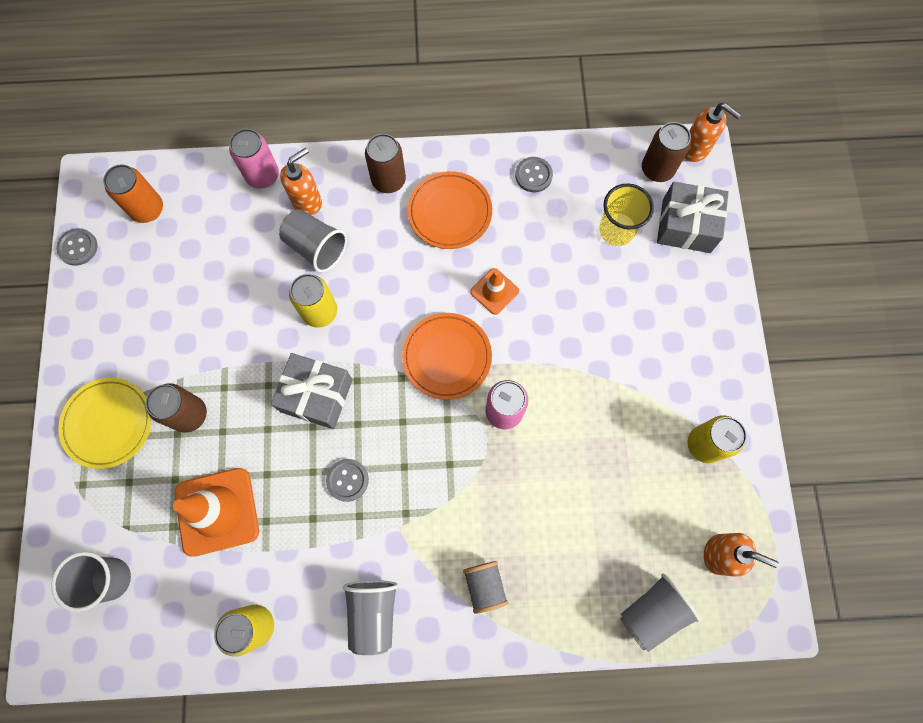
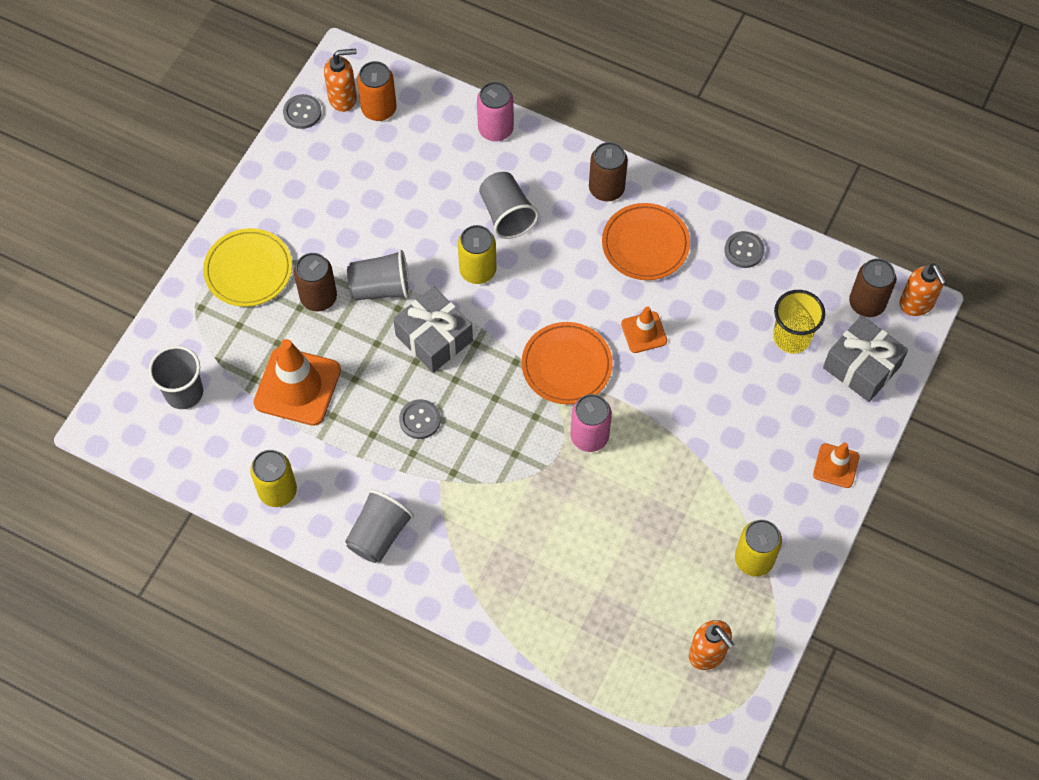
camera: 30 degrees right, 10 degrees down
(307, 201) = (522, 171): orange soap dispenser -> orange soap dispenser (343, 98)
(485, 586) = (485, 565): grey spool -> none
(652, 612) = (617, 665): grey cup -> grey cup (381, 288)
(718, 323) = (836, 466): none -> orange traffic cone

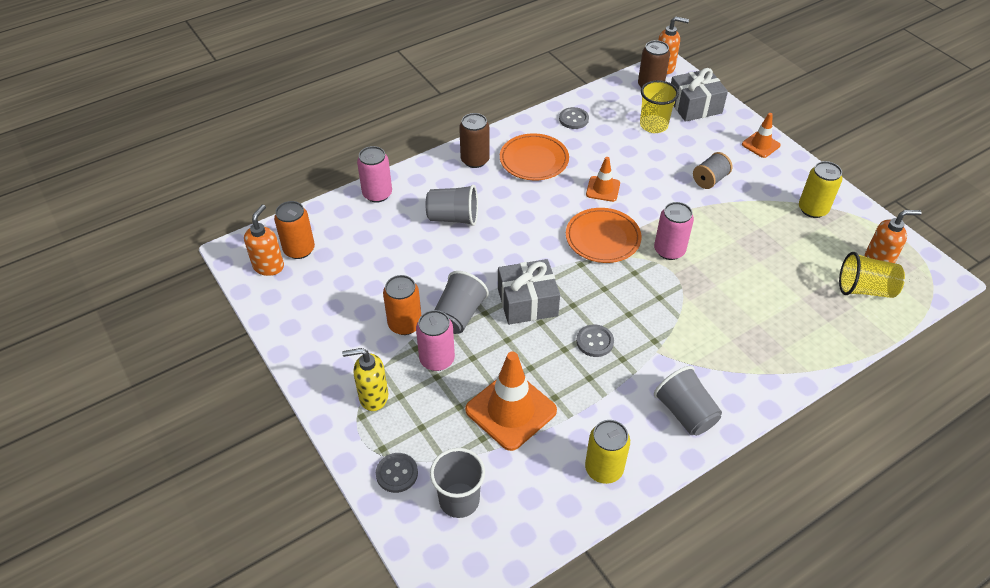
camera: 60 degrees left, 15 degrees down
(248, 270) = (373, 397): yellow plate -> yellow soap dispenser
(302, 112) = (257, 297): grey button -> grey button (397, 473)
(318, 297) = (437, 359): brown can -> pink can
(343, 249) = (405, 324): none -> orange can
(478, 270) = (487, 253): yellow can -> none
(653, 652) = (865, 289): none -> yellow cup
(733, 434) = (710, 180): none -> grey spool

